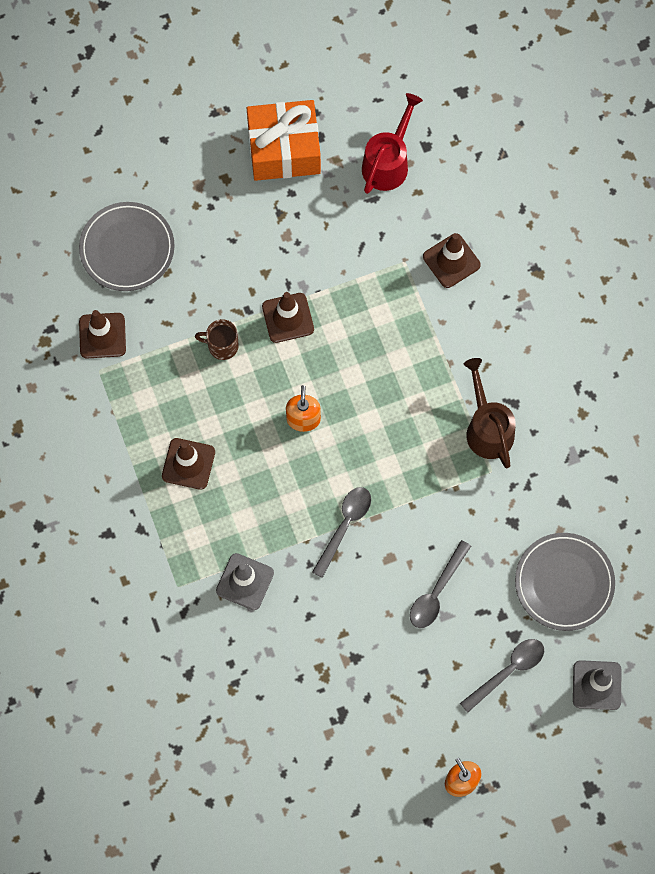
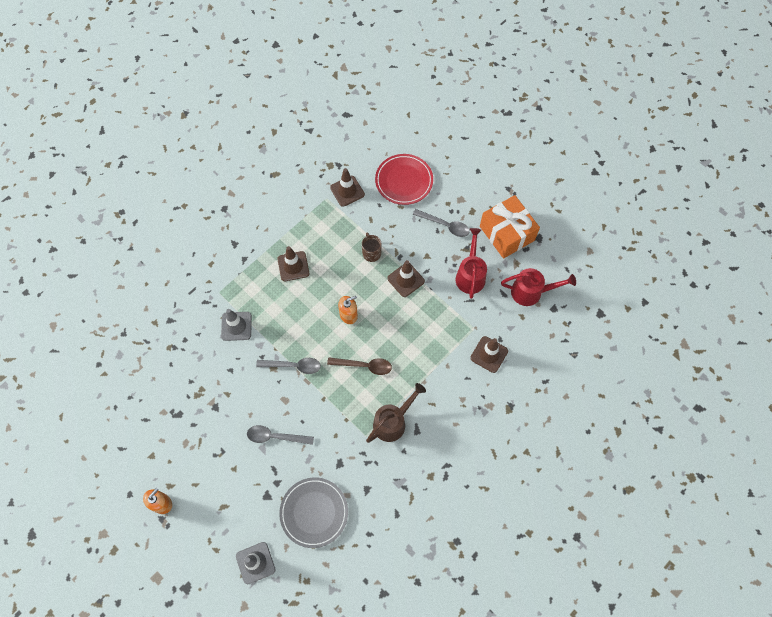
camera: 65 degrees right, 5 degrees down
(127, 248) = (404, 181): grey plate -> red plate
(323, 228) = (470, 275): none -> red watering can
(390, 430) = (364, 366): none -> brown spoon
(508, 671) = (242, 502): grey spoon -> grey spoon (445, 225)

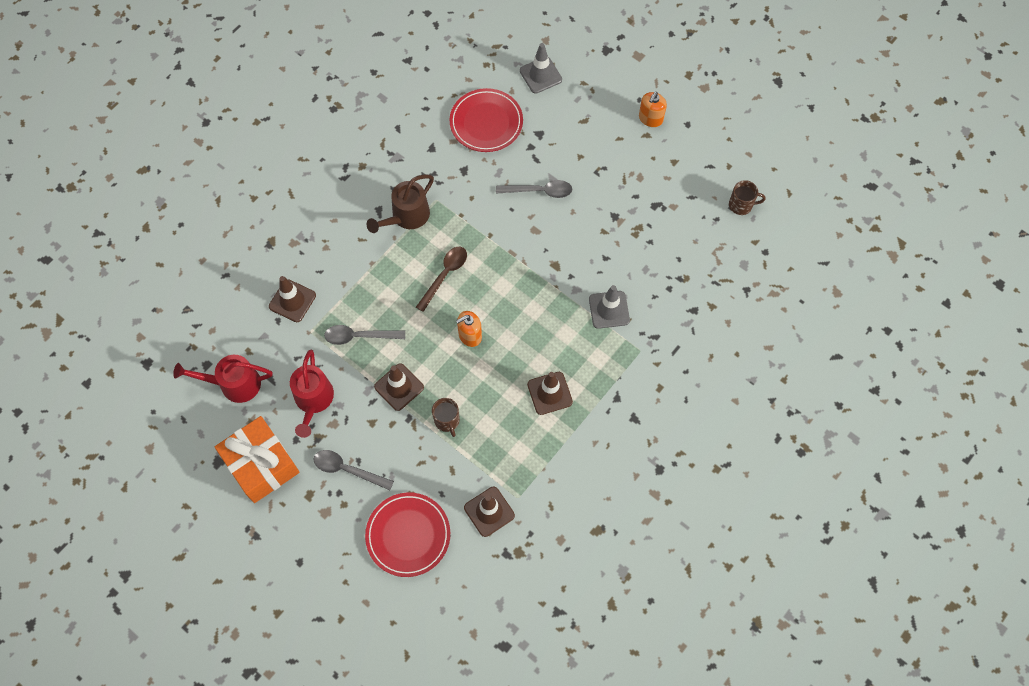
camera: 175 degrees right, 0 degrees up
(105, 408) = (741, 205): none -> brown mug
(293, 366) = (530, 268): grey spoon -> grey spoon (359, 336)
(314, 512) = (486, 122): grey plate -> red plate
(364, 366) = (445, 275): brown spoon -> brown spoon turned 120 degrees clockwise

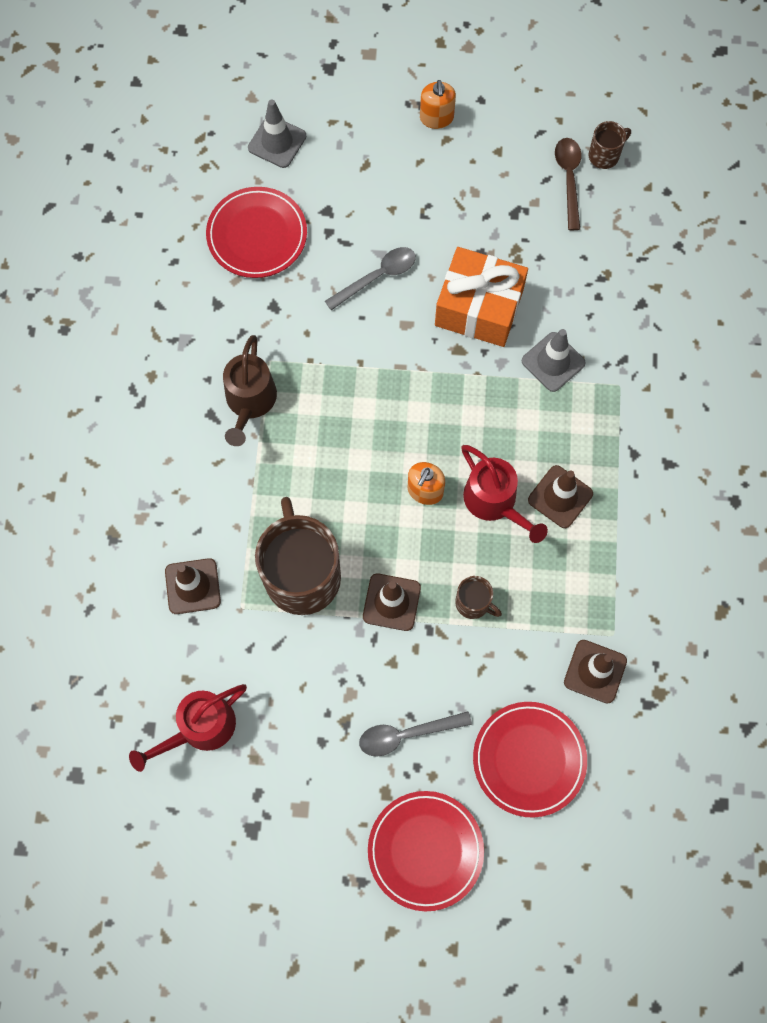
camera: 35 degrees left, 5 degrees up
(261, 465) = (305, 797): orange gift -> orange gift (479, 308)
(306, 544) = (425, 850): none -> red plate
(313, 401) = (307, 684): red watering can -> red watering can (495, 502)
(359, 336) = (302, 575): grey spoon -> brown mug
(445, 275) = (345, 441): brown spoon -> brown spoon (569, 179)

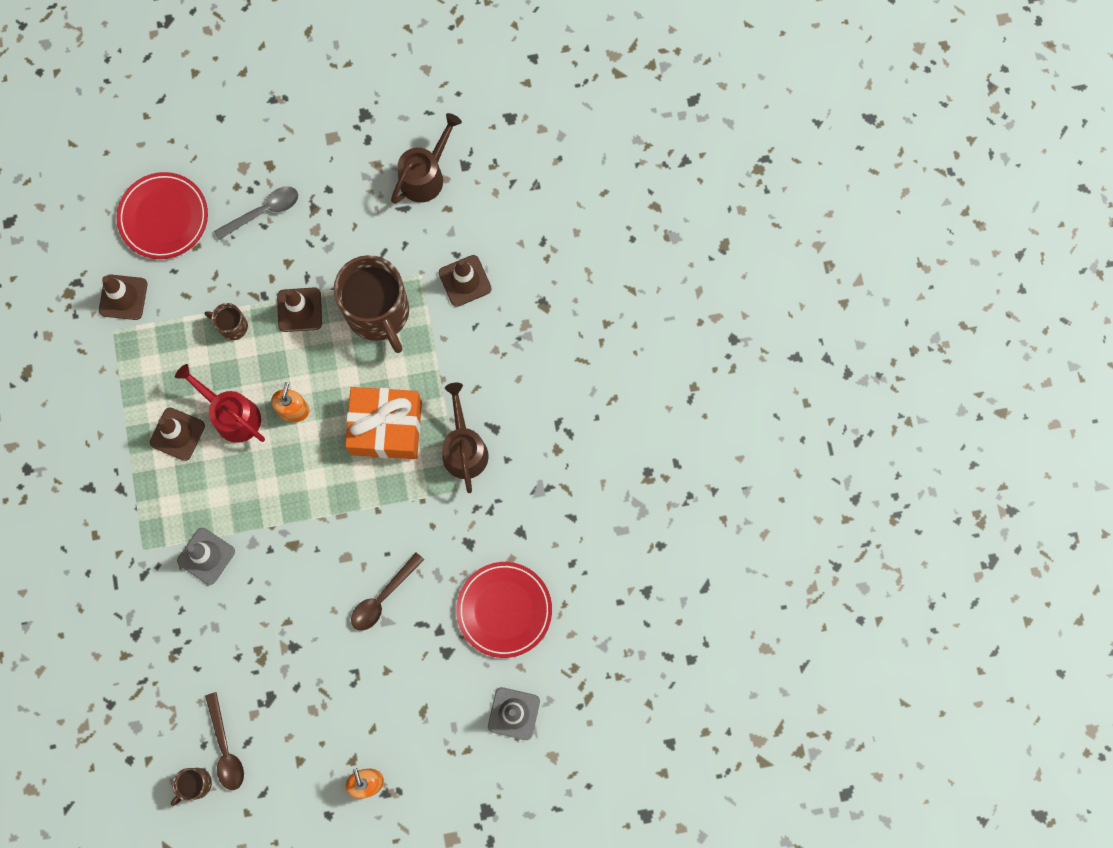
camera: 165 degrees right, 5 degrees up
(200, 728) = (426, 175): red watering can -> brown watering can
(377, 277) = (383, 597): grey spoon -> brown spoon
(425, 850) = (230, 133): red plate -> none
(479, 308) = (283, 591): orange gift -> orange gift (386, 428)

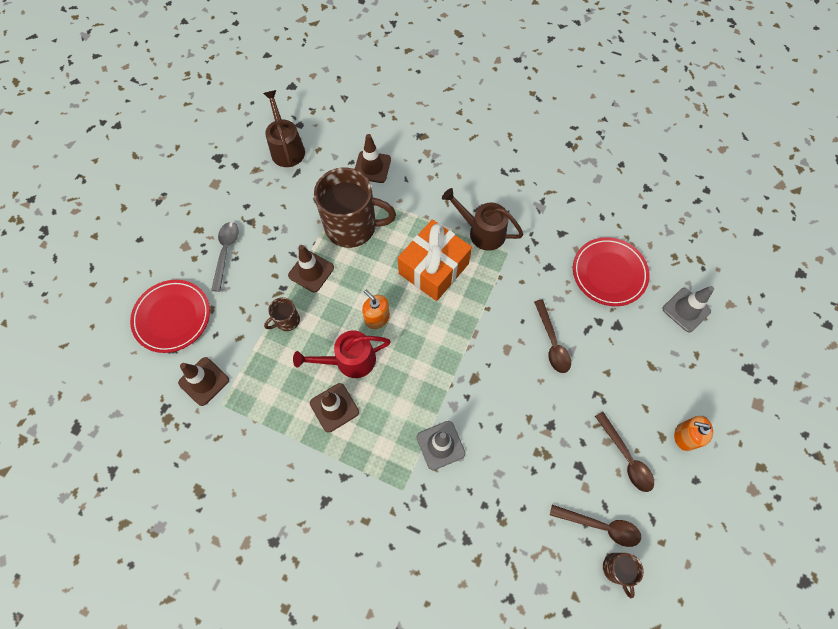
camera: 55 degrees left, 10 degrees down
(308, 736) = (626, 457): none -> brown spoon

